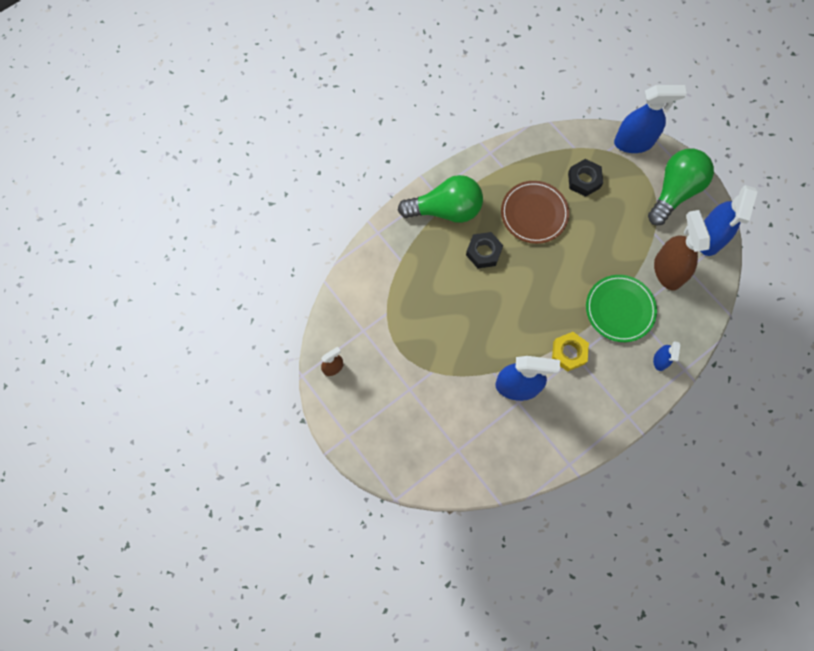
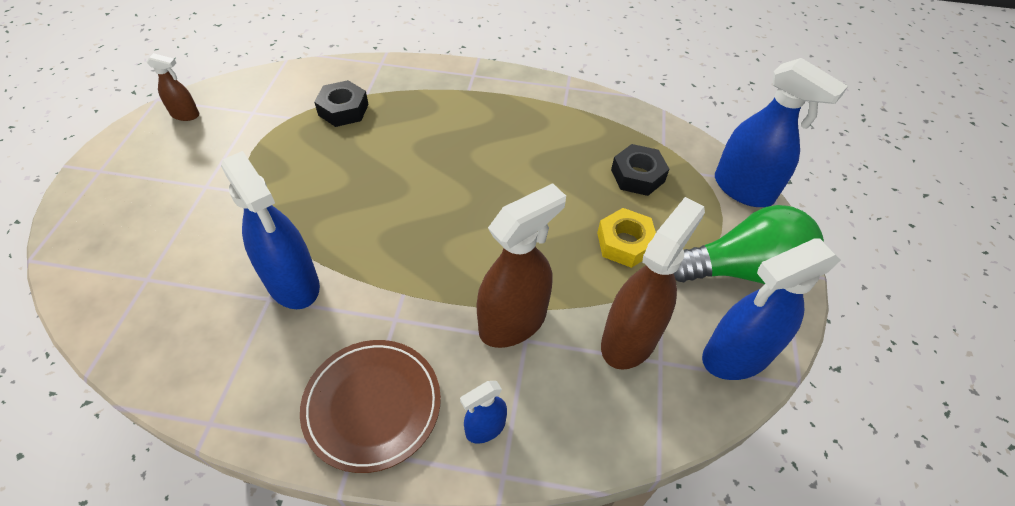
camera: 45 degrees right, 20 degrees down
(445, 209) = (462, 92): green light bulb -> none
(483, 252) = (446, 147): black nut -> black nut (343, 110)
(534, 213) = (543, 159): brown plate -> brown plate (372, 405)
(569, 353) = (392, 307): yellow nut -> yellow nut (625, 243)
(620, 309) = (513, 322): green plate -> brown spray bottle

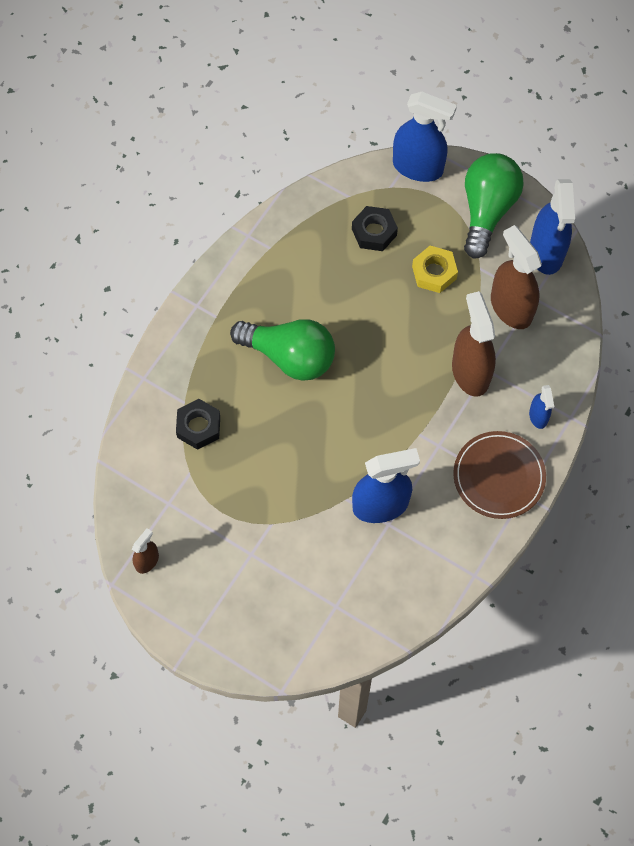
camera: 65 degrees left, 15 degrees up
(451, 151) = (289, 356): none -> green light bulb
(743, 189) = (418, 167): blue spray bottle -> blue spray bottle turned 45 degrees clockwise

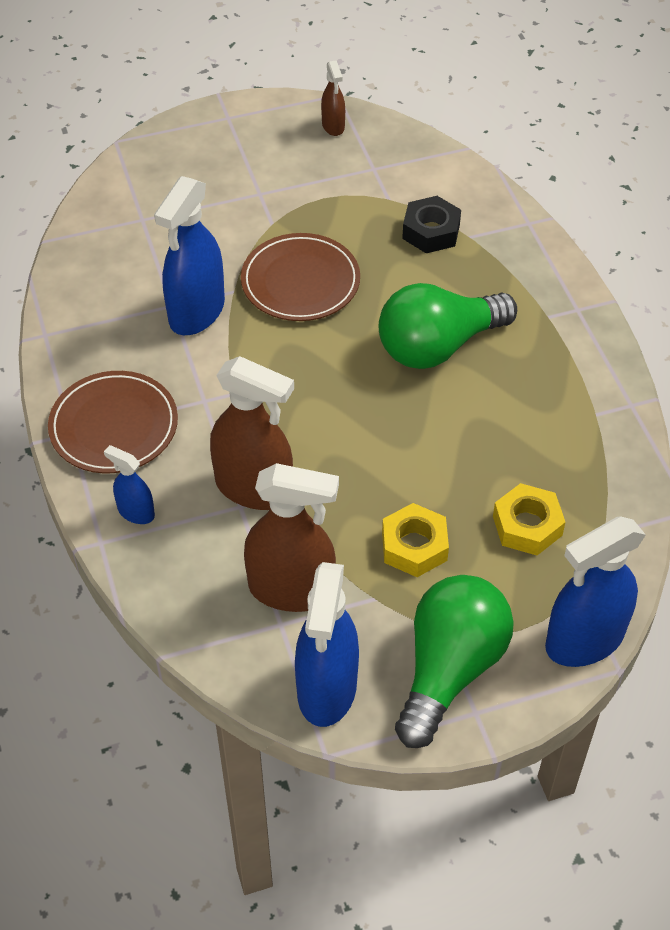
camera: 130 degrees right, 15 degrees down
(305, 467) = (300, 282): none -> brown plate
(374, 232) = (527, 525): black nut -> yellow nut
(487, 210) = (449, 669): green light bulb -> green light bulb turned 120 degrees counterclockwise
(546, 252) = (327, 689): blue spray bottle -> blue spray bottle turned 120 degrees counterclockwise

